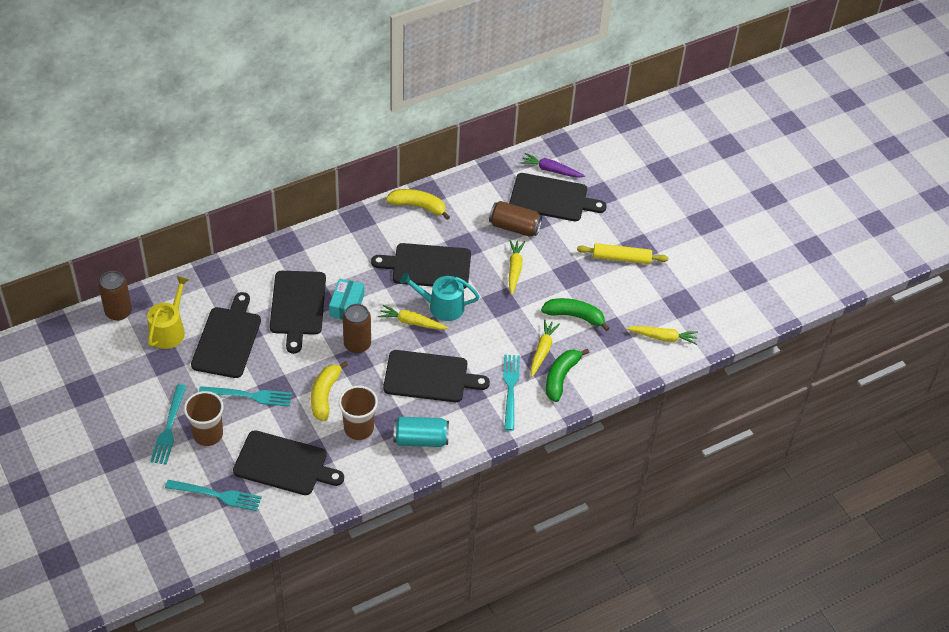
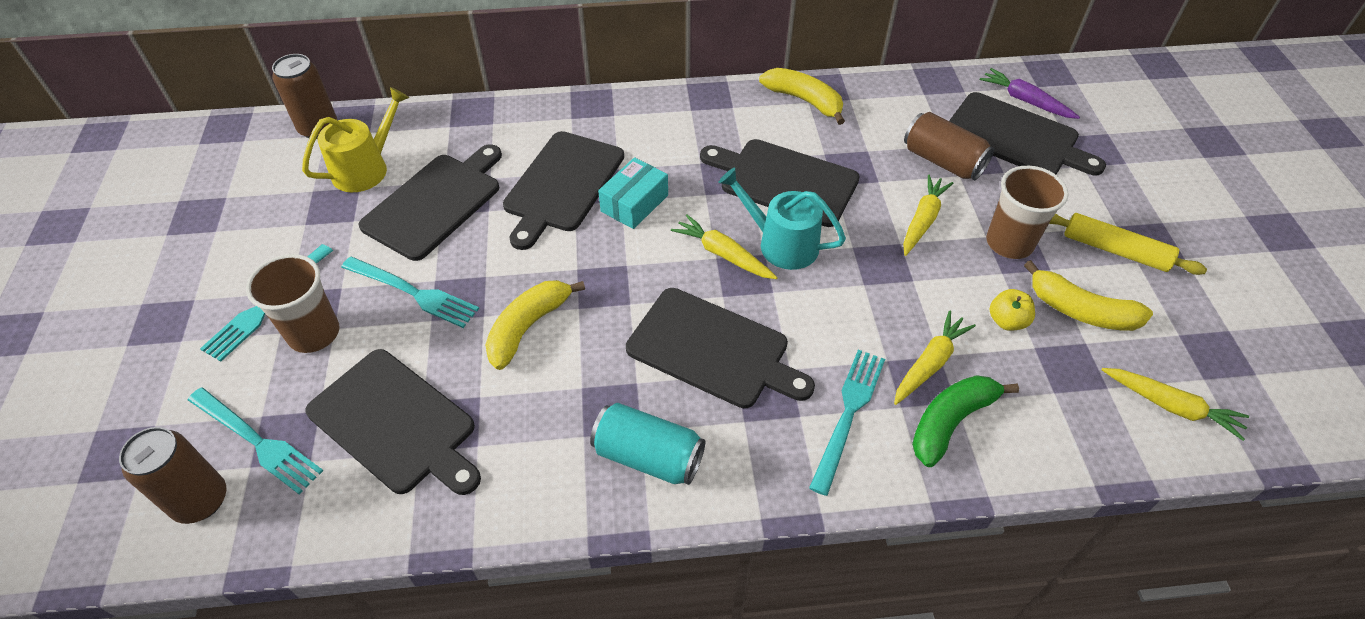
camera: 25 degrees right, 0 degrees up
(357, 344) = (621, 263): brown can -> brown can (200, 500)
(359, 428) = (552, 401): brown cup -> brown cup (1009, 243)
(575, 316) = (1007, 321): green banana -> yellow apple
(610, 299) = (1080, 310): none -> yellow banana

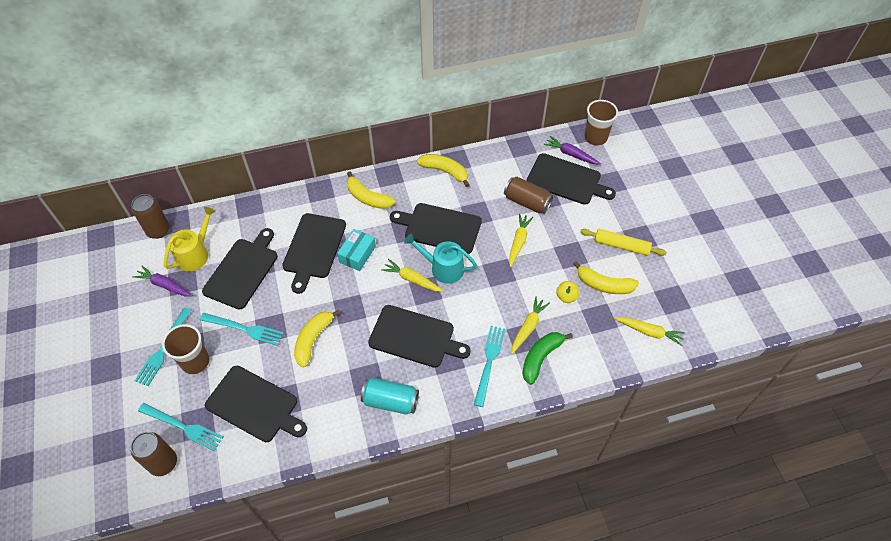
camera: 10 degrees left, 5 degrees up
(302, 207) = (164, 285): none -> purple carrot
(668, 122) = (367, 197): none -> yellow banana
(1009, 243) = (565, 249): brown cup -> brown cup (595, 137)

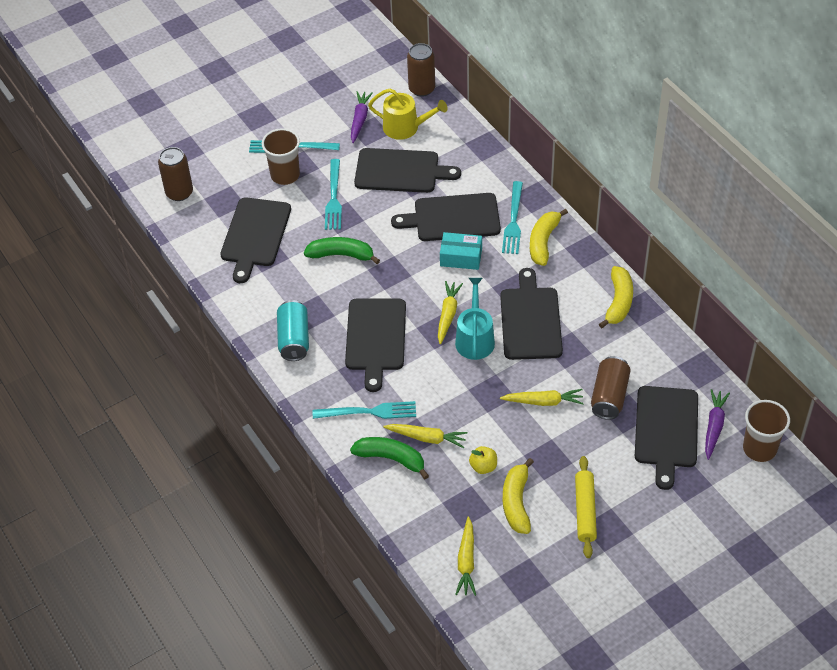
camera: 75 degrees right, 5 degrees down
(183, 427) = (217, 192): turquoise fork -> turquoise fork (513, 221)
(313, 339) = (341, 255): yellow banana -> green banana

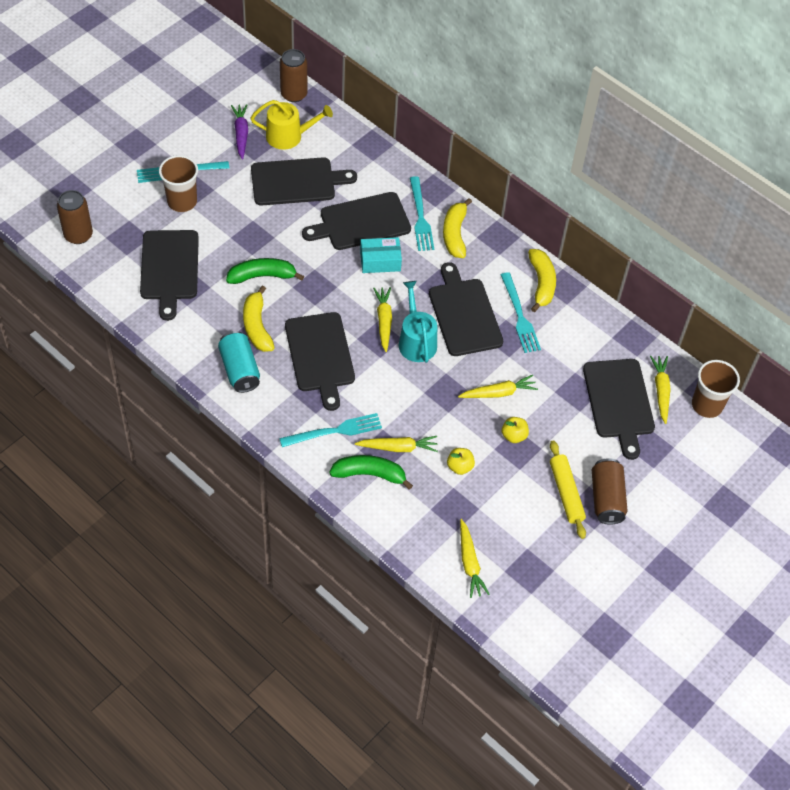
camera: 20 degrees left, 5 degrees up
(333, 198) = (238, 218): turquoise fork -> turquoise fork (519, 316)
(516, 502) = (500, 496): yellow banana -> yellow banana (257, 326)
(547, 446) = (514, 436): none -> yellow apple
(609, 396) = (558, 377): brown can -> brown can (606, 498)
(714, 426) = (661, 391): purple carrot -> yellow carrot

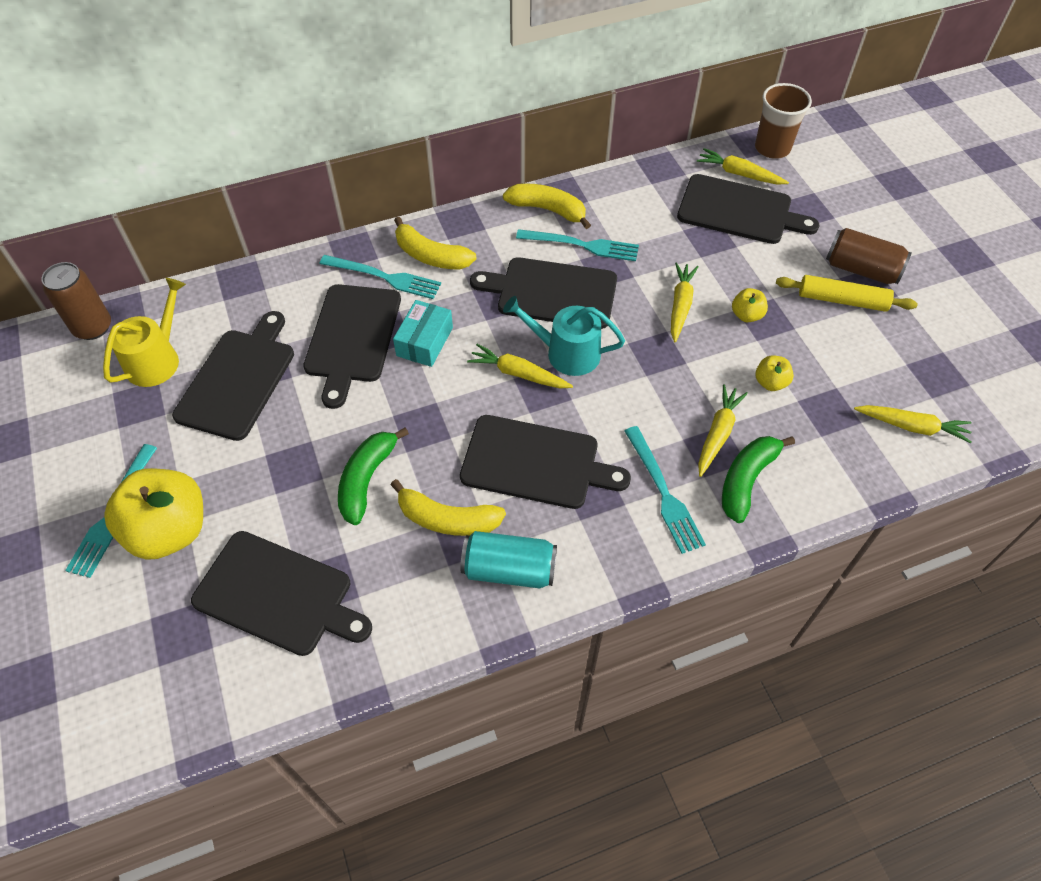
camera: 60 degrees left, 0 degrees up
(78, 235) = (125, 707): brown can -> none
(182, 201) = (169, 531): brown cup -> yellow apple
(241, 134) = (109, 411): purple carrot -> none
(335, 431) = (663, 493): turquoise fork -> turquoise fork turned 150 degrees clockwise

